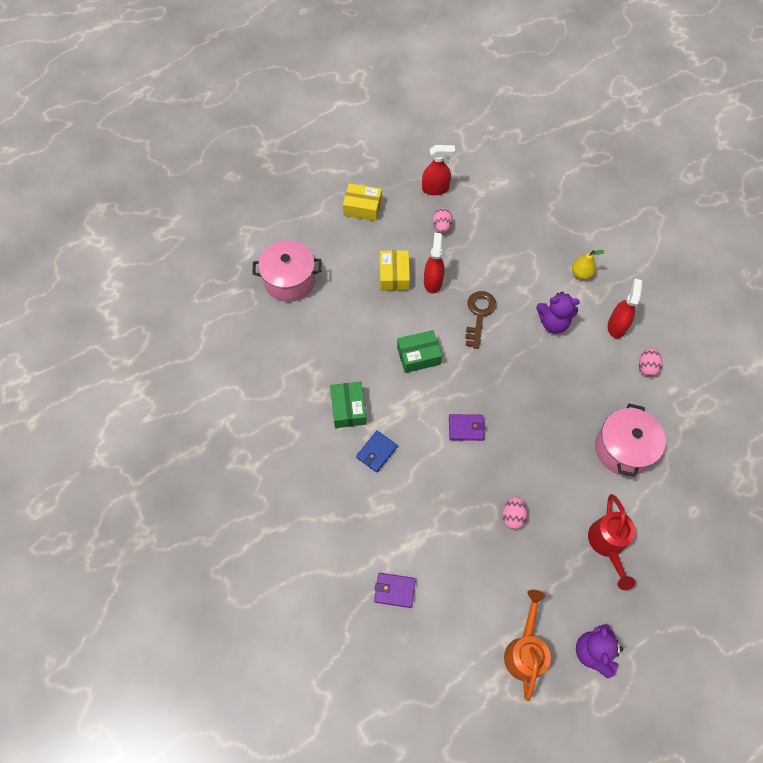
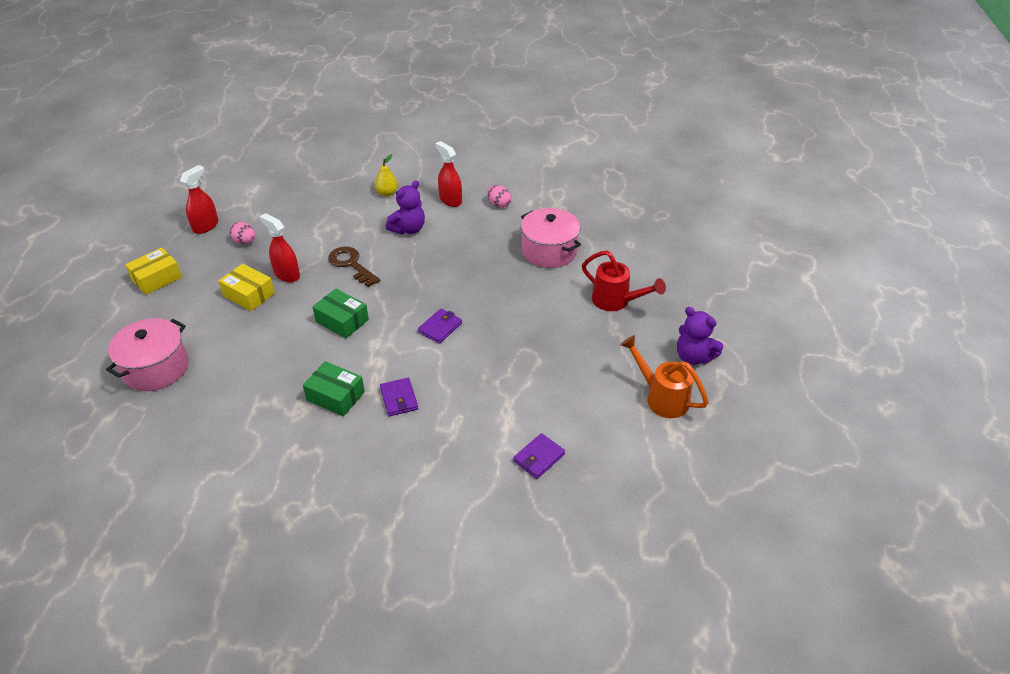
camera: 55 degrees left, 20 degrees down
(376, 452) = (399, 399): blue wallet -> purple wallet
(418, 356) = (342, 321): green box -> green box turned 75 degrees counterclockwise
(512, 516) = (544, 342): pink egg -> none

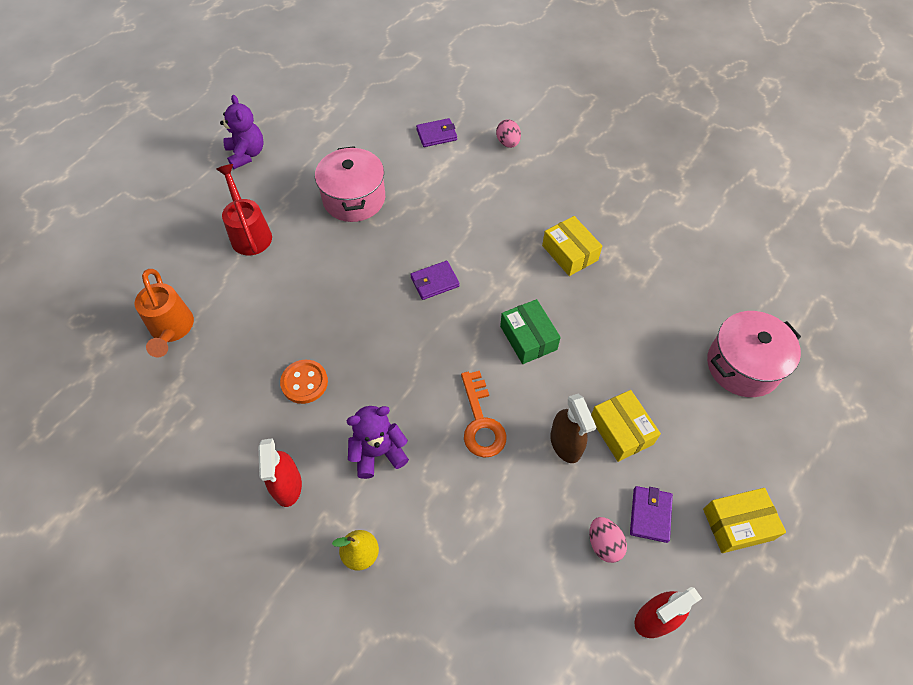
camera: 150 degrees left, 15 degrees up
(287, 274) = (565, 444): red spray bottle -> brown spray bottle
(335, 396) = (570, 253): green box -> yellow box
(351, 264) = (481, 422): brown key -> orange key
(399, 399) = (515, 226): purple wallet -> purple wallet (650, 515)
(484, 240) = (304, 382): none -> orange button
(499, 204) = (235, 441): pink egg -> pink egg (508, 143)
(549, 251) = (249, 328): pink pot -> pink pot (354, 199)
(661, 397) = (307, 136): orange watering can -> orange watering can (172, 330)

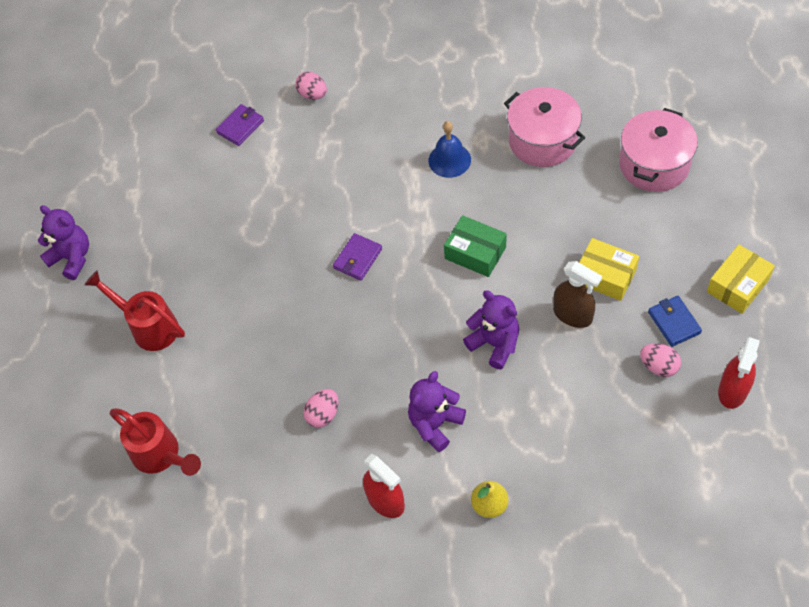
camera: 30 degrees left, 0 degrees up
(172, 330) = (161, 455): orange watering can -> red watering can
(304, 382) = (323, 414): orange button -> pink egg
(354, 199) = (218, 233): pink pot -> pink pot (542, 141)
(481, 422) = (495, 344): orange key -> purple teddy bear
(570, 253) = (449, 160): yellow box -> blue bell
(650, 515) = (674, 322): purple wallet -> blue wallet

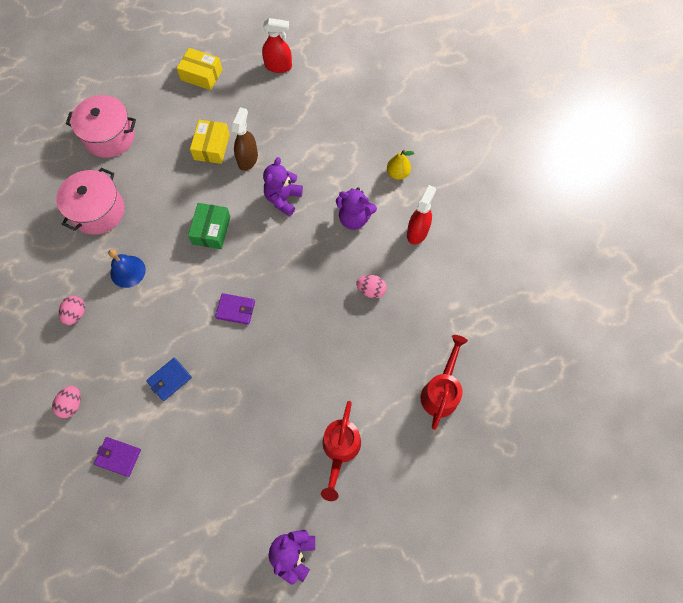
camera: 115 degrees left, 10 degrees up
(658, 366) = (273, 105): pink egg -> pink egg (76, 314)
(674, 322) = (238, 103): blue wallet -> blue wallet (169, 379)

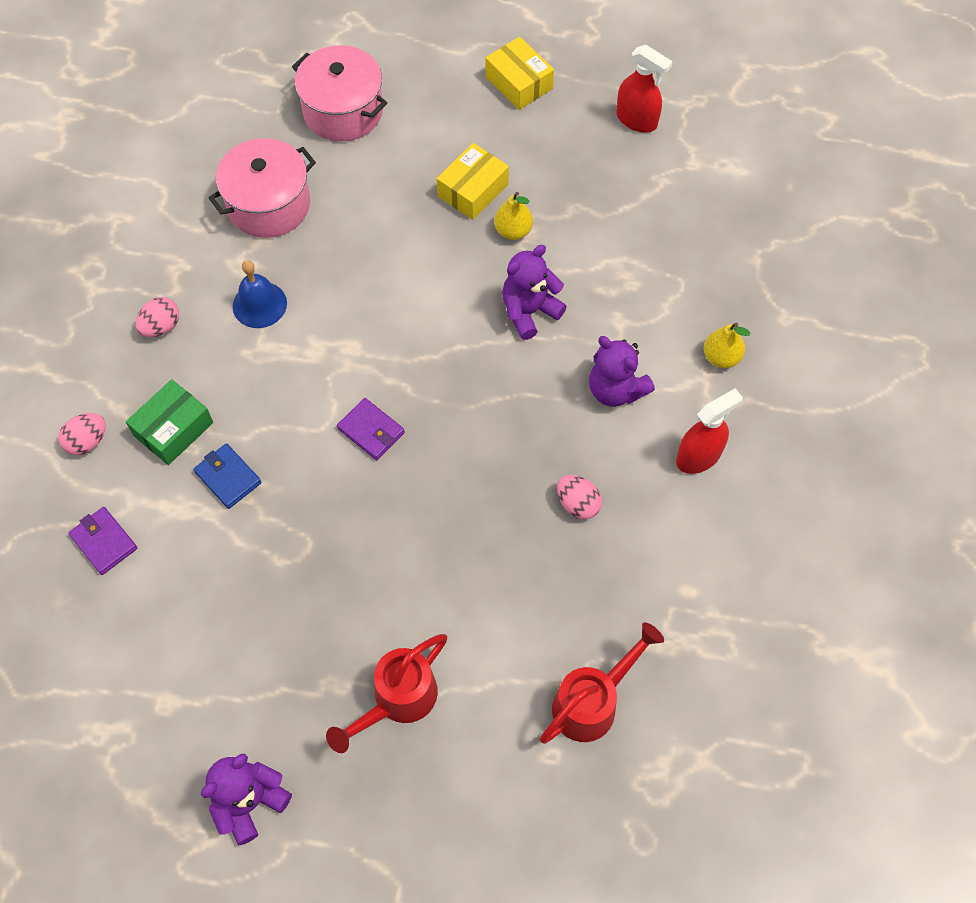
camera: 30 degrees right, 5 degrees down
(169, 379) = (228, 477): blue wallet -> blue wallet turned 60 degrees clockwise
(211, 230) = (403, 305): green box -> green box (173, 429)
(248, 159) = (513, 231): brown spray bottle -> yellow pear

